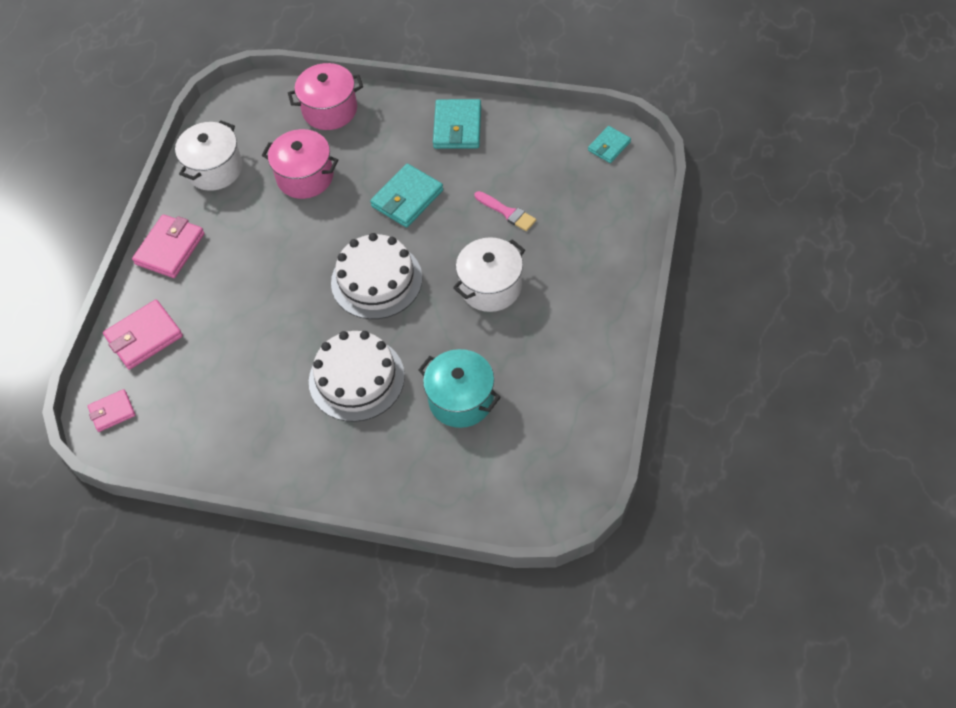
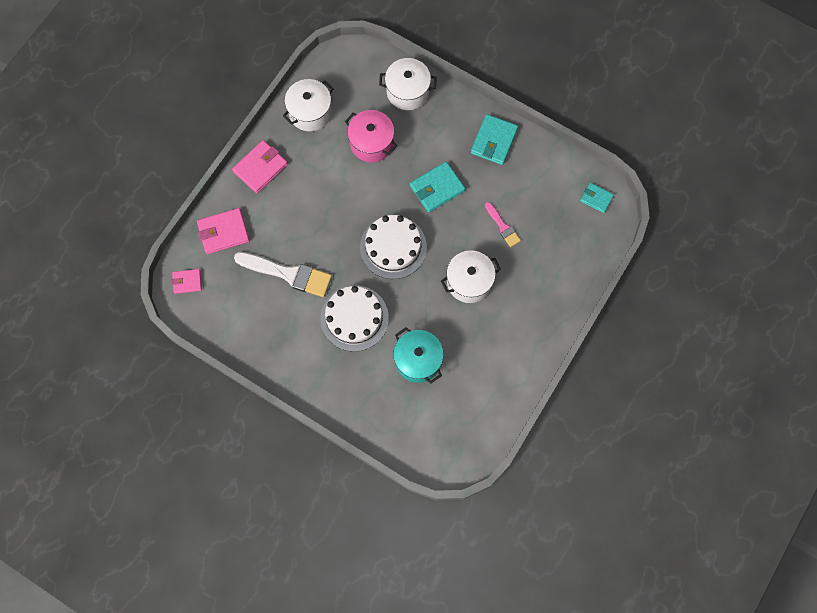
camera: 15 degrees right, 15 degrees up
(248, 356) = (288, 274): none -> white brush
(330, 110) = (407, 91): pink pot -> white pot
(609, 146) = (596, 198): turquoise wallet -> turquoise wallet turned 60 degrees clockwise

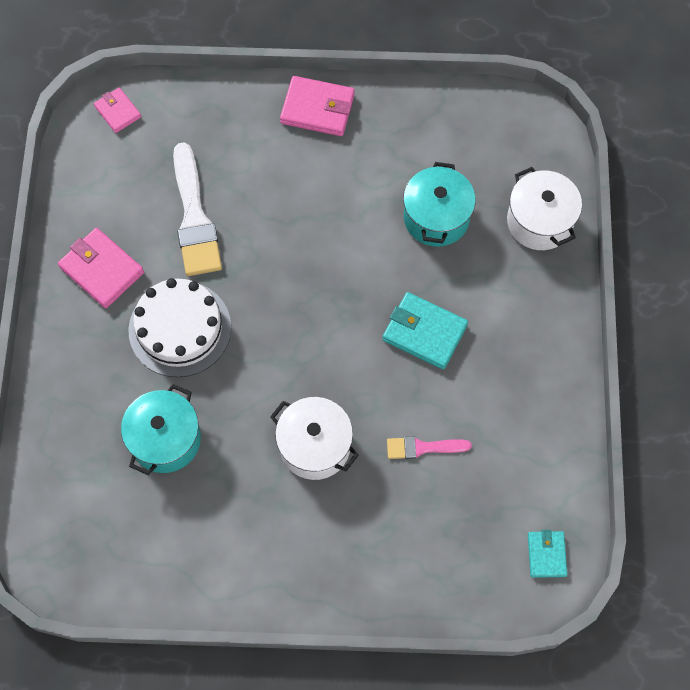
camera: 60 degrees right, 5 degrees down
(223, 232) = (206, 115): pink wallet -> pink wallet (102, 270)
(310, 112) = (430, 123): white pot -> none
(371, 143) = (436, 217): pink pot -> turquoise pot
(393, 247) = (306, 323): white cake -> none
(494, 141) = (541, 369): turquoise wallet -> none
(503, 226) = (423, 447): pink brush -> pink brush turned 60 degrees clockwise

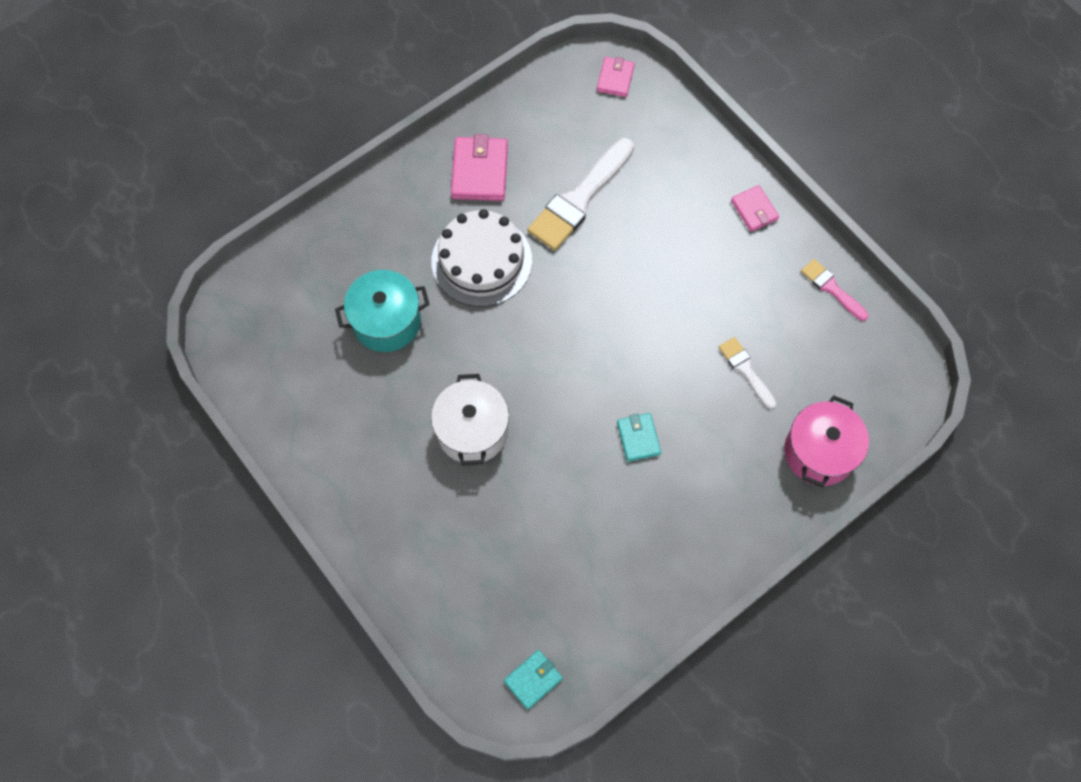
camera: 50 degrees right, 0 degrees up
(317, 109) = (754, 210): pink wallet -> pink wallet, size x0.61
(423, 447) = (540, 512): pink brush -> pink brush (831, 288)
(424, 332) = (638, 438): turquoise wallet -> turquoise wallet, size x0.61
(436, 217) = (745, 370): turquoise pot -> white brush
(539, 221) = (819, 452): white pot -> pink pot

